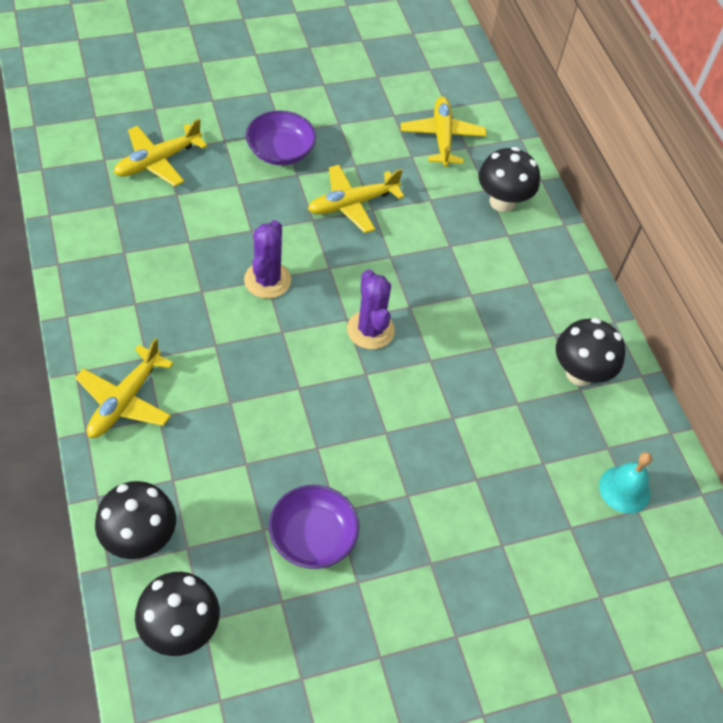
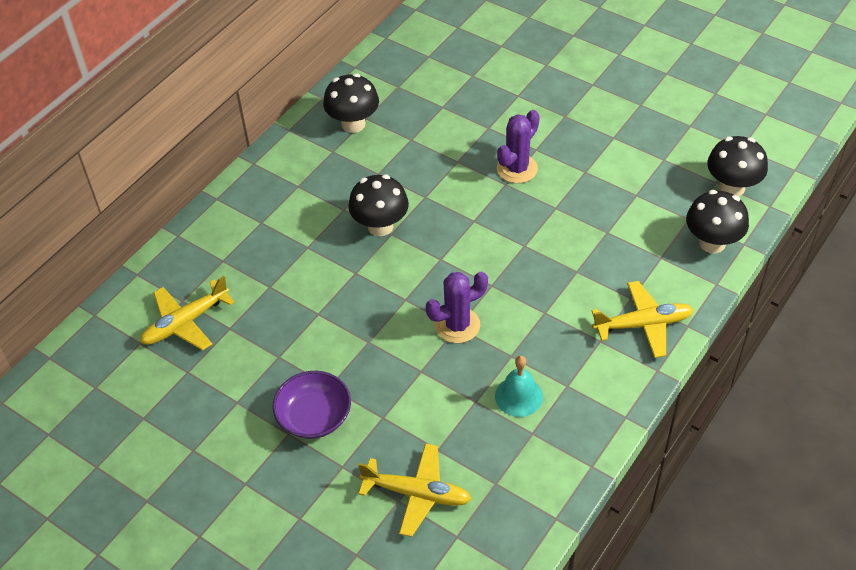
camera: 120 degrees left, 5 degrees down
(313, 537) = (612, 171): purple bowl -> none
(352, 204) = (325, 329): yellow plane -> none
(370, 330) = (435, 240): purple cactus -> purple cactus (517, 169)
(502, 202) = (227, 244): black mushroom -> black mushroom (380, 226)
(624, 489) = (420, 67): turquoise bell -> turquoise bell (518, 396)

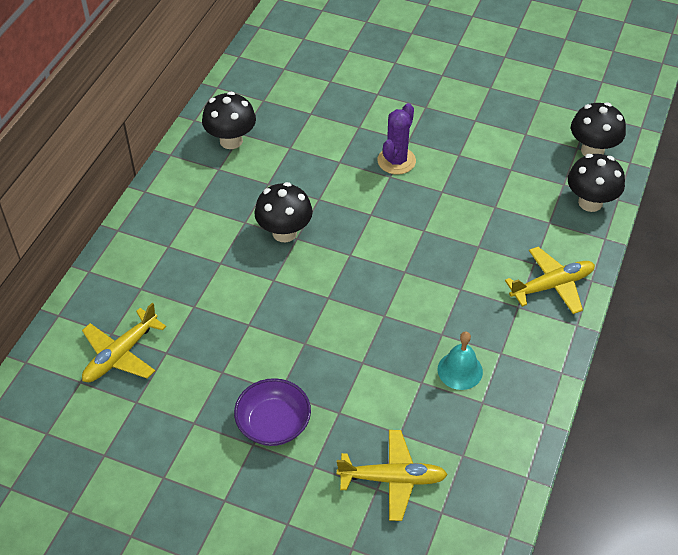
camera: 15 degrees left, 0 degrees up
(457, 325) = (384, 314): purple cactus -> none

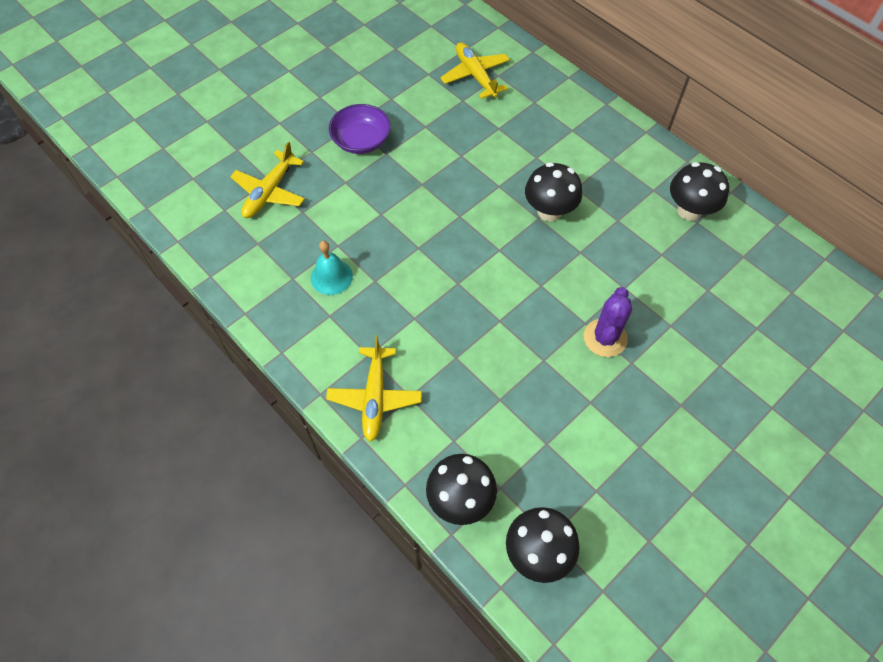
camera: 115 degrees right, 10 degrees up
(396, 161) = (605, 338): purple cactus -> purple cactus turned 60 degrees clockwise

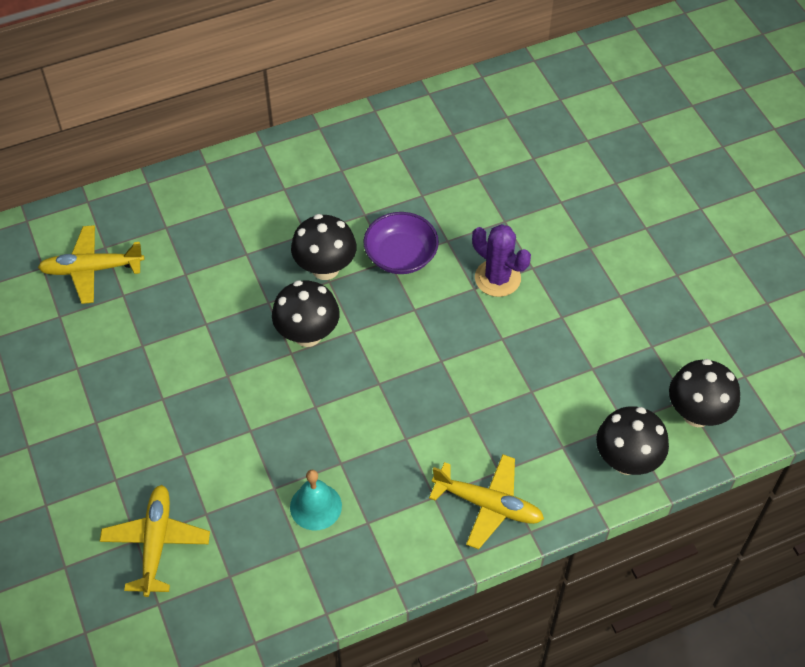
camera: 70 degrees left, 5 degrees down
(269, 192) = (156, 543): yellow plane -> yellow plane turned 135 degrees counterclockwise
(361, 141) = (128, 419): purple bowl -> purple bowl (401, 255)
(689, 211) = (381, 152): black mushroom -> black mushroom (307, 334)

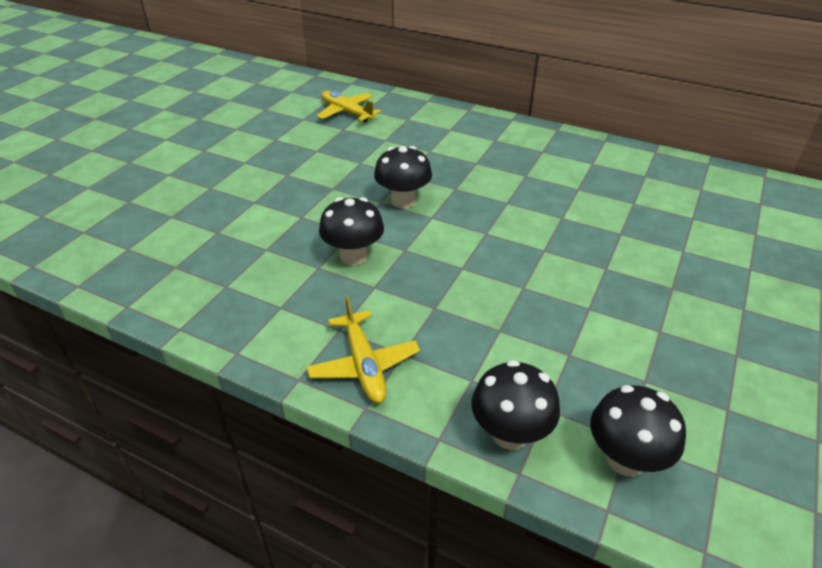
camera: 50 degrees right, 15 degrees down
(156, 543) = (175, 224): yellow plane -> none
(315, 506) = (269, 275): turquoise bell -> none
(325, 268) = (462, 182): black mushroom -> black mushroom (353, 256)
(401, 255) = (518, 205): purple bowl -> none
(497, 278) = (569, 256): purple cactus -> none

